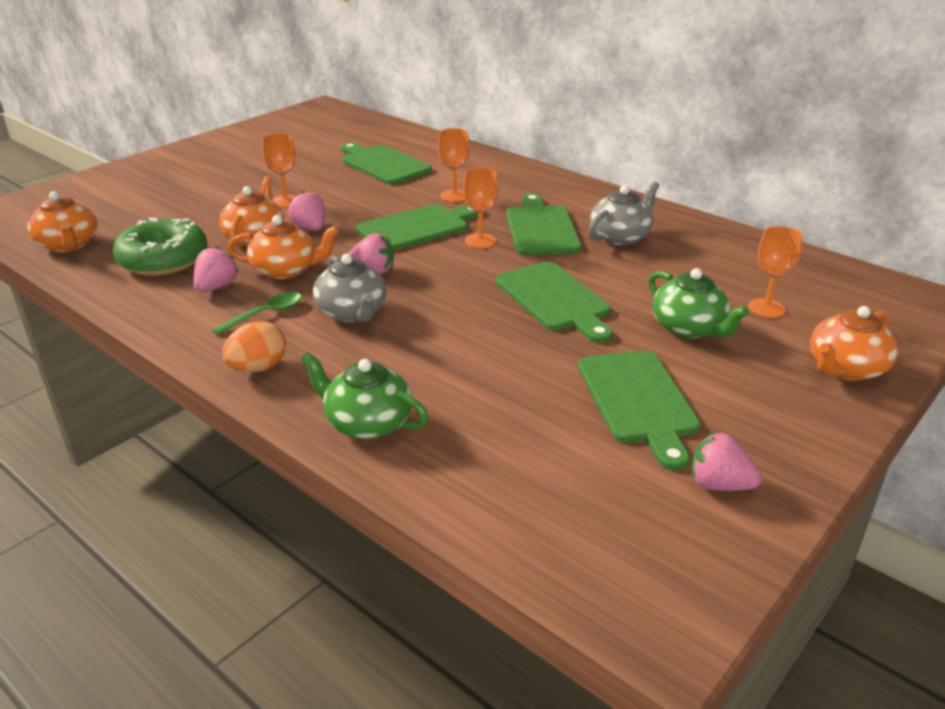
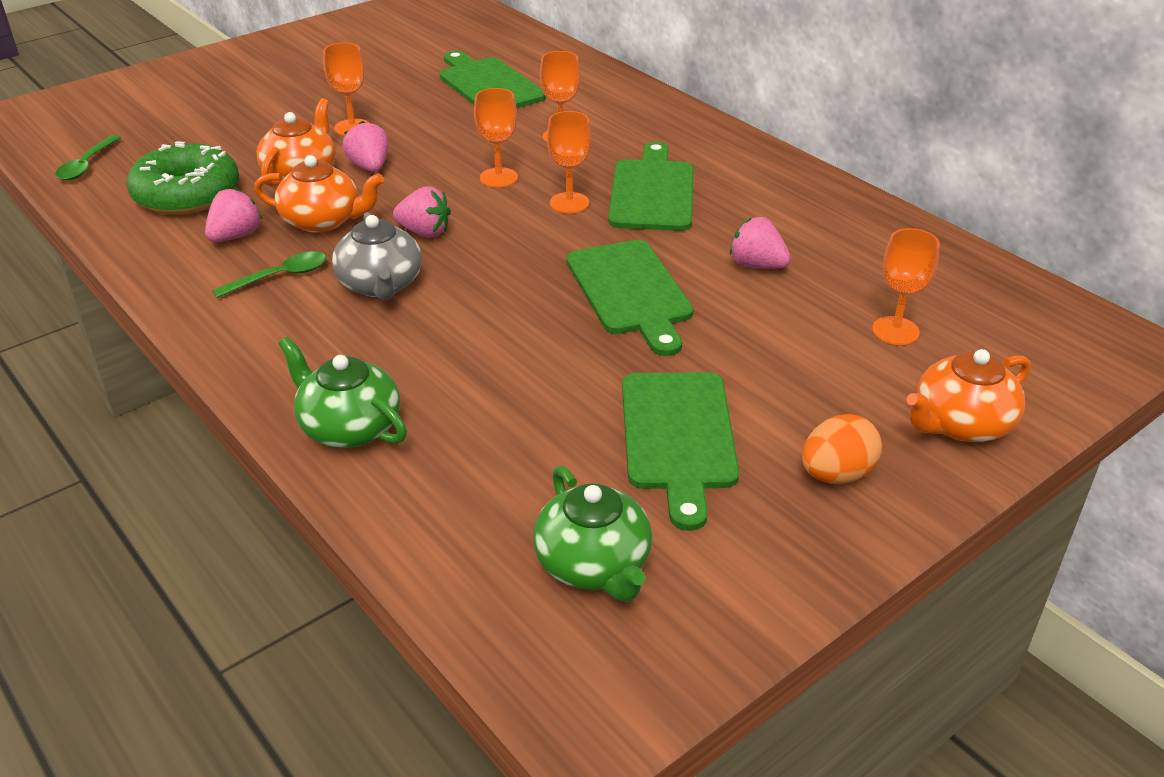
camera: 10 degrees right, 5 degrees up
(68, 245) = (87, 165): orange teapot -> green spoon
(258, 368) = (249, 344): orange egg -> orange egg (836, 474)
(417, 228) = (498, 177): green cutting board -> orange goblet
(620, 237) = (749, 213): grey teapot -> none
(689, 328) = (783, 348): green teapot -> green teapot (594, 565)
(718, 485) = (730, 555): pink strawberry -> pink strawberry (757, 265)

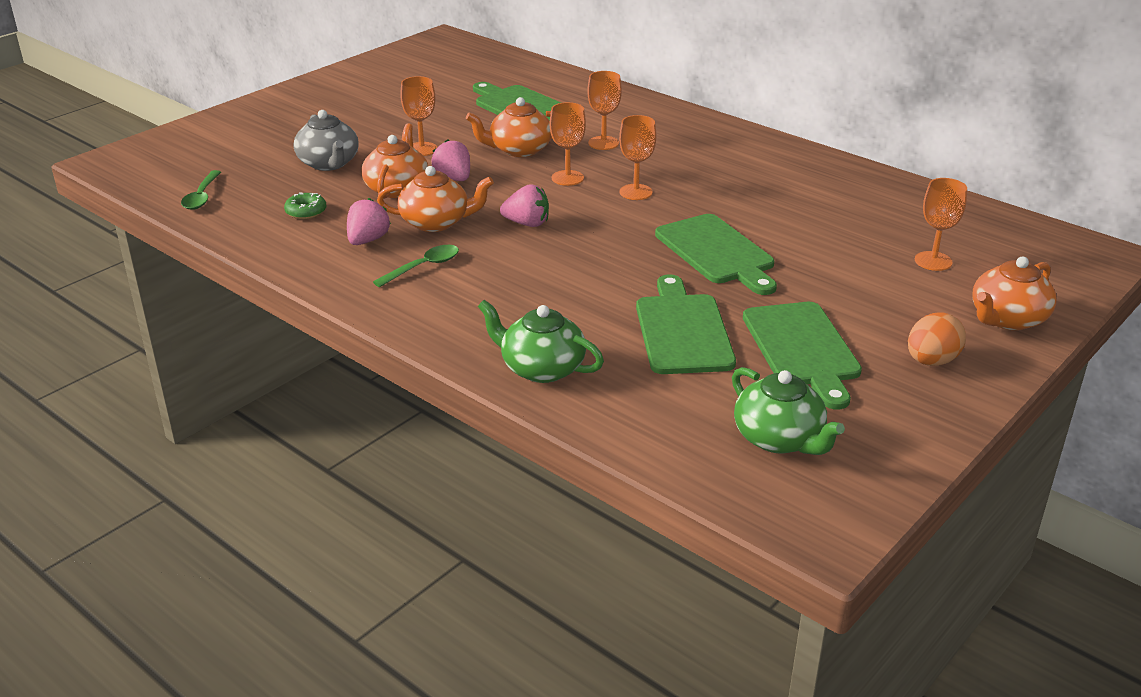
camera: 10 degrees left, 5 degrees down
(187, 194) = (306, 212): green donut -> green donut, size x0.44
(380, 285) = (511, 265): grey teapot -> grey teapot (329, 163)
(460, 137) = (519, 150): none -> orange teapot
(652, 192) = (699, 179): green cutting board -> green cutting board (683, 330)
(757, 265) = (807, 225): pink strawberry -> none

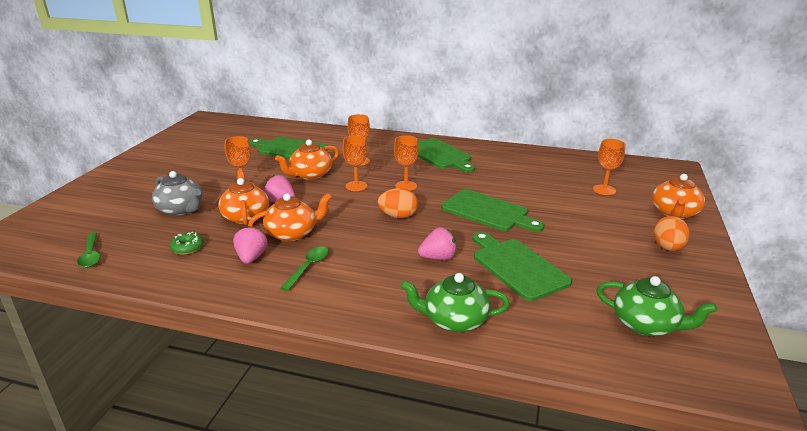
camera: 25 degrees left, 5 degrees down
(527, 223) = (355, 220): pink strawberry -> pink strawberry (438, 258)
(587, 230) = (398, 216): none -> orange egg
(802, 349) = (595, 259): green cutting board -> green cutting board (439, 155)

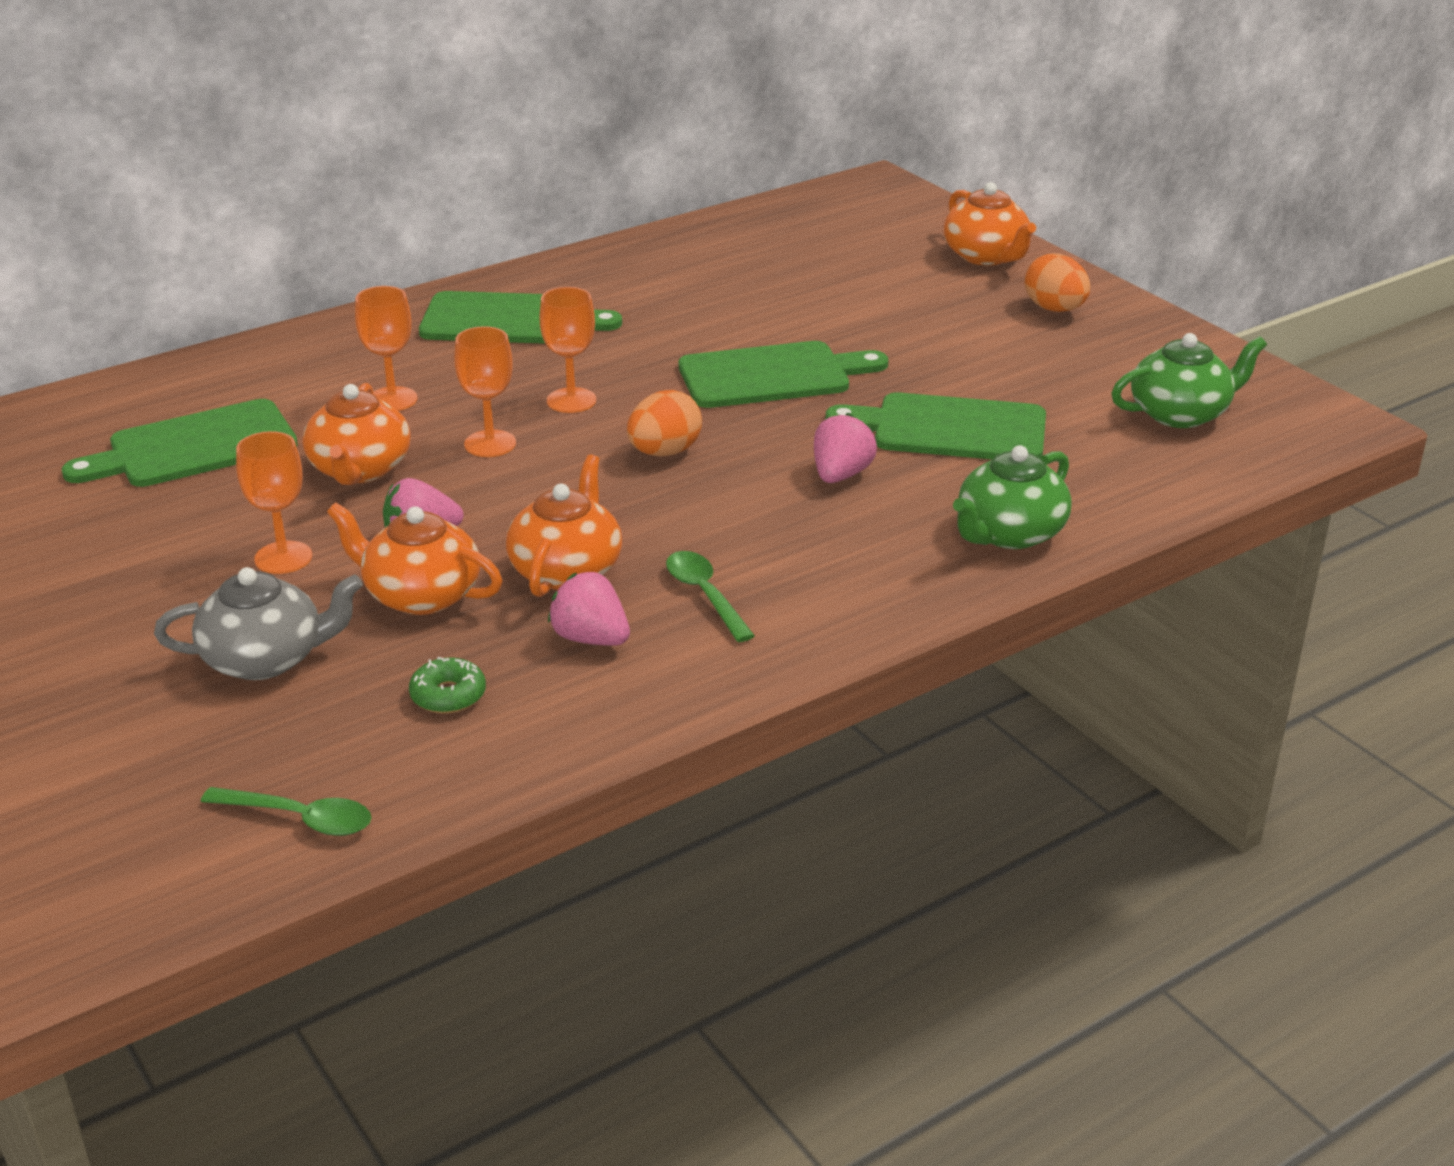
camera: 50 degrees left, 5 degrees up
(604, 190) = (853, 263): orange goblet -> none

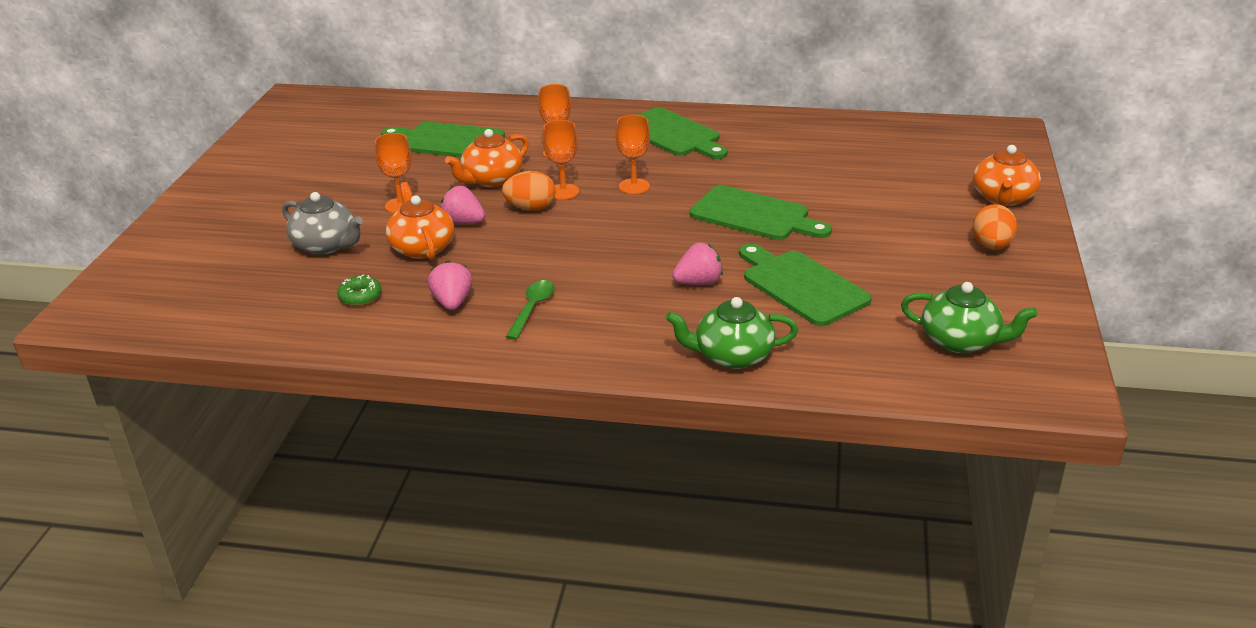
camera: 45 degrees right, 0 degrees up
(299, 818) = (233, 316): green spoon -> none
(567, 570) = (496, 266): orange teapot -> none
(664, 452) = (633, 231): orange egg -> orange egg (531, 208)

